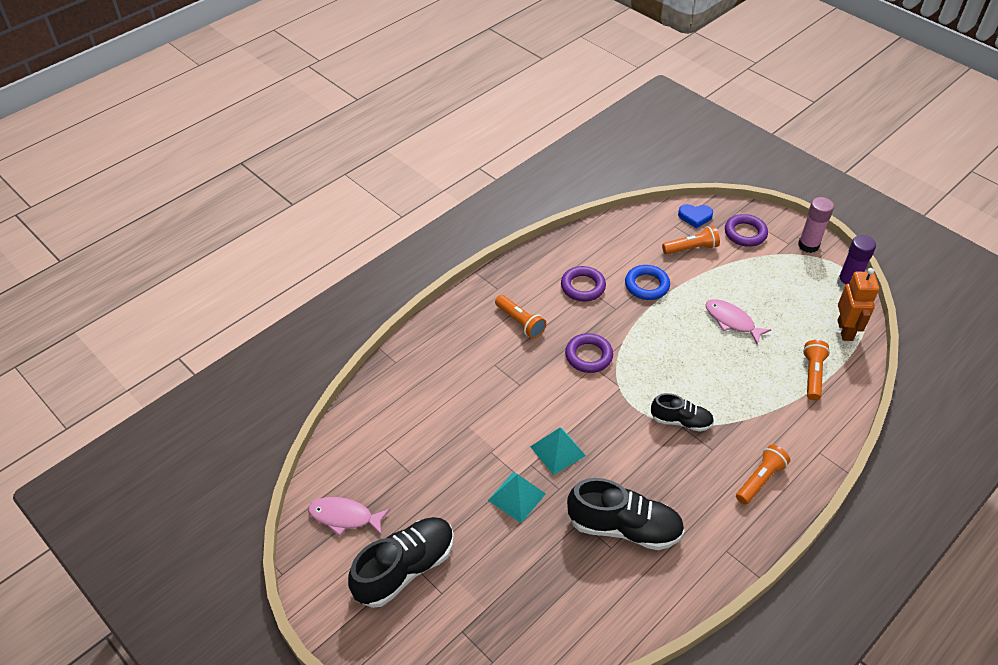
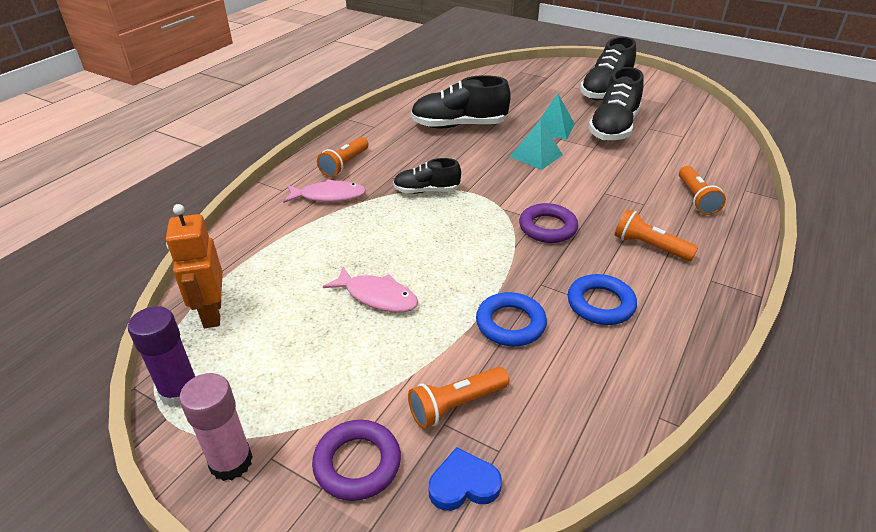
camera: 165 degrees right, 10 degrees down
(344, 517) = (672, 103): pink fish -> pink fish (329, 196)
(449, 481) = (613, 128): none -> black shoe
(583, 287) = (600, 304): purple ring -> blue ring
(812, 375) = (274, 253): orange flashlight -> orange flashlight (696, 198)

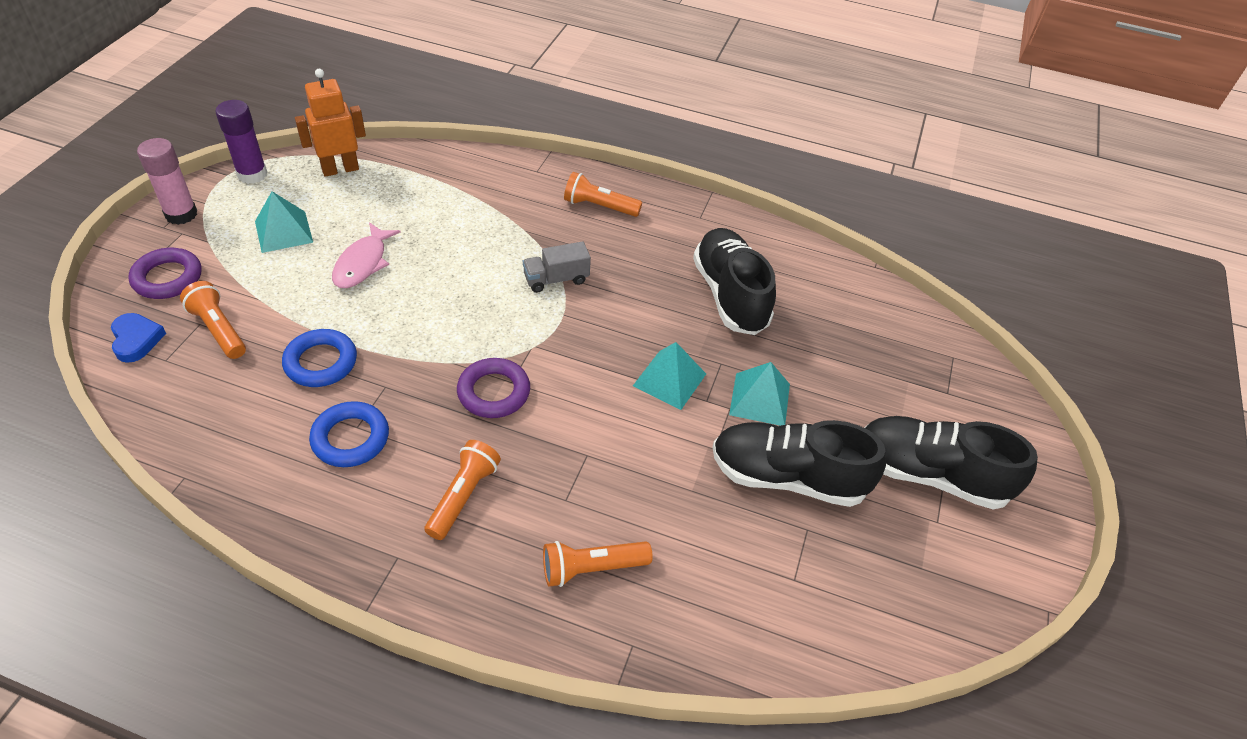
camera: 75 degrees right, 10 degrees up
(305, 357) = (283, 231): none -> turquoise pyramid
(329, 196) = (530, 205): pink fish -> none
(426, 191) = (556, 279): black shoe -> grey truck

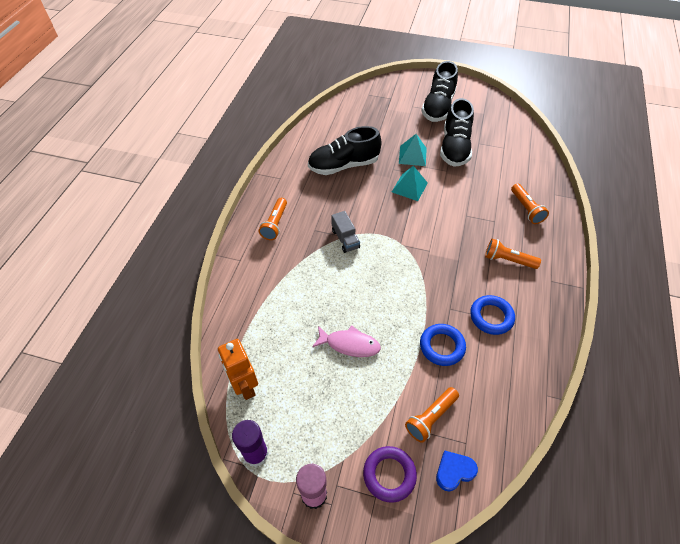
camera: 90 degrees left, 5 degrees up
(283, 231) = (324, 406): turquoise pyramid -> none
(494, 392) = (439, 257): purple ring -> none

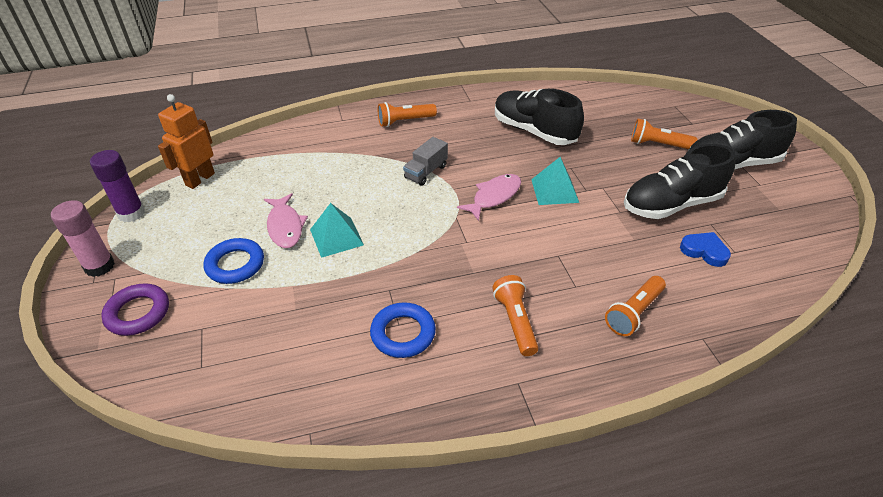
camera: 60 degrees right, 10 degrees down
(396, 217) = (494, 197): none -> pink fish
(412, 155) = (612, 174): turquoise pyramid -> turquoise pyramid (336, 237)
(430, 417) = (222, 323): orange flashlight -> orange flashlight (658, 144)
(442, 346) = (326, 301): blue ring -> blue ring (235, 264)
(454, 471) = (159, 367): blue heart -> blue heart (704, 251)

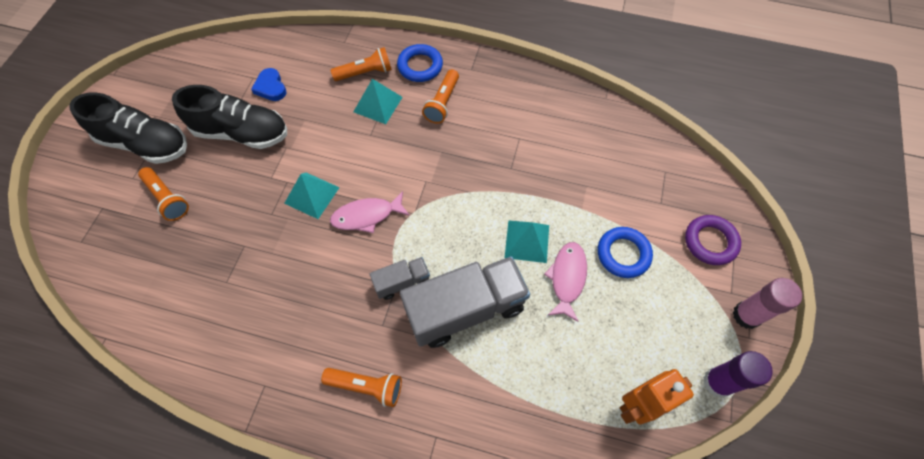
camera: 150 degrees left, 20 degrees up
(363, 177) = (465, 309): none -> grey truck
(403, 333) = (520, 130): blue ring -> blue ring (420, 66)
(534, 131) = (252, 283): black shoe -> none
(582, 286) = (378, 104): none -> turquoise pyramid

